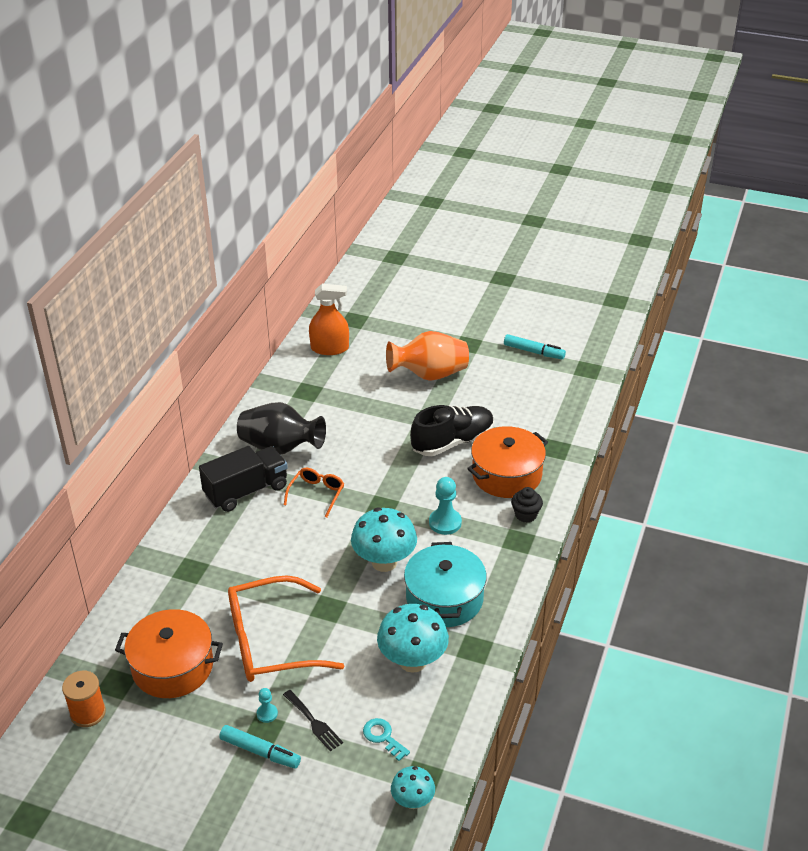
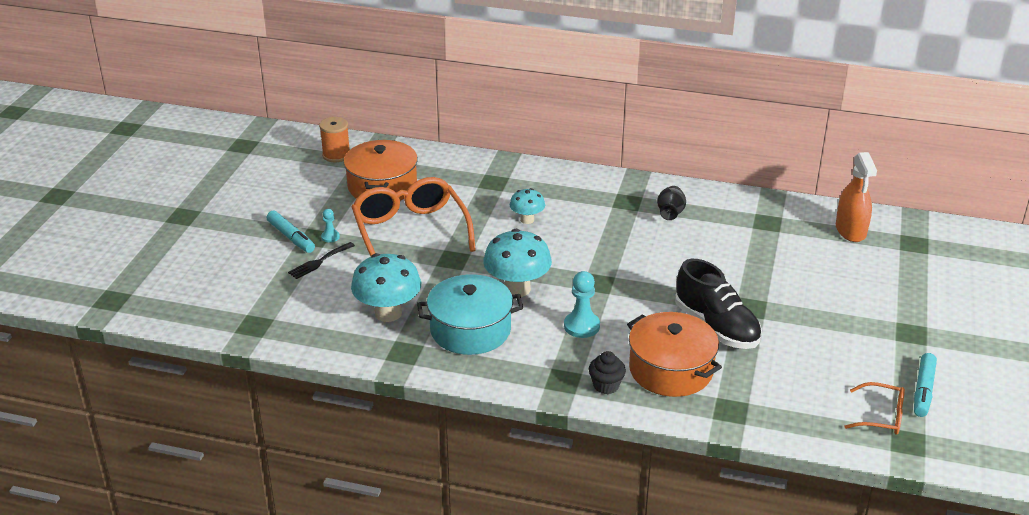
camera: 85 degrees right, 5 degrees down
(246, 491) = (602, 200): black truck -> none
(260, 752) = (291, 237): turquoise marker -> turquoise marker turned 60 degrees counterclockwise
(280, 448) = (670, 213): black vase -> black vase, size x0.53
(316, 494) = (607, 240): orange glasses -> orange glasses (881, 416)
(383, 737) = (300, 300): turquoise key -> none
(413, 801) = (230, 321): turquoise mushroom -> turquoise mushroom (527, 220)
(429, 374) = (834, 304): orange vase -> none

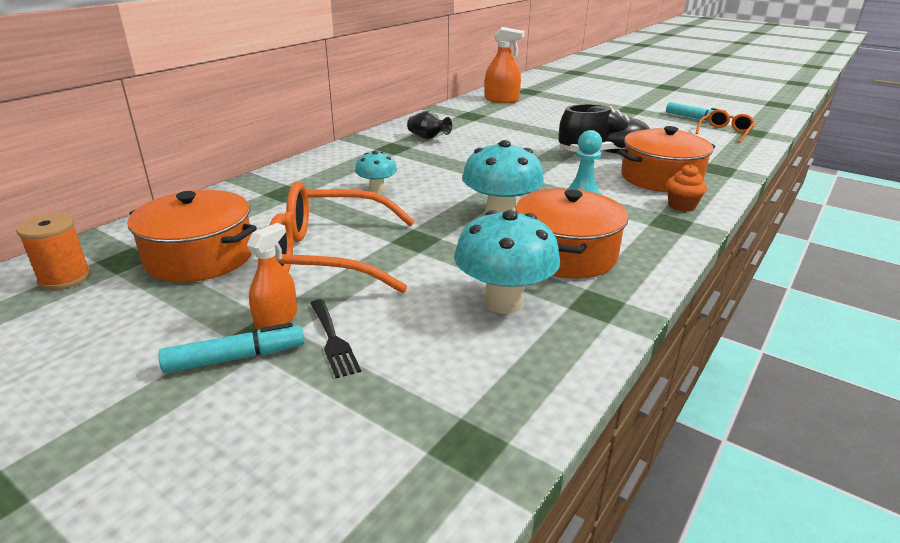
camera: 70 degrees left, 5 degrees down
(330, 237) = (276, 319): turquoise pawn -> orange spray bottle
(470, 330) = (565, 254): turquoise pot -> orange pot
(606, 385) = (681, 206): black cupcake -> orange cupcake

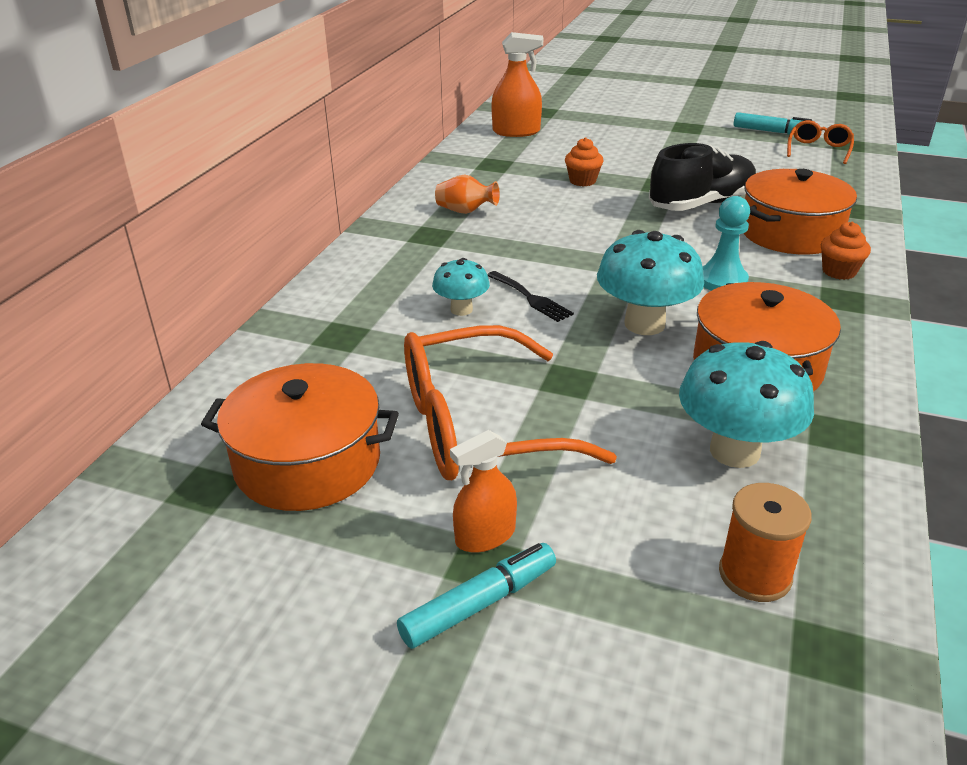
camera: 15 degrees left, 5 degrees up
(65, 278) = (143, 537): orange spool -> orange spool (755, 575)
(276, 319) = (485, 536): orange spray bottle -> orange spray bottle turned 135 degrees counterclockwise
(333, 340) = (578, 550): black fork -> black fork (531, 298)
(428, 138) = (465, 211): black vase -> orange vase
(525, 131) = (582, 181): none -> orange cupcake

